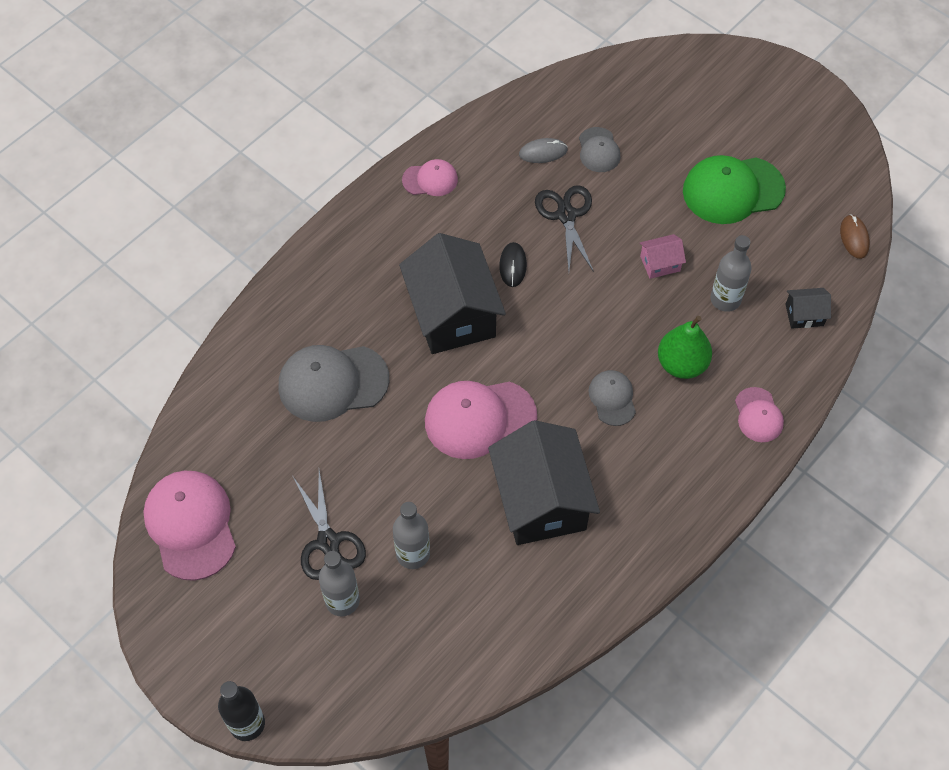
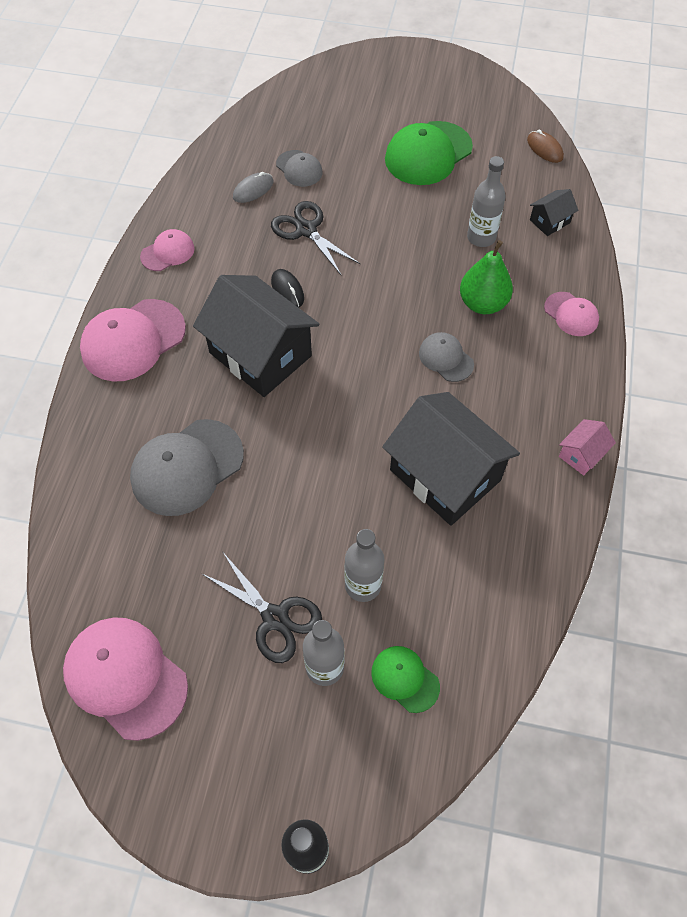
camera: 30 degrees left, 0 degrees up
(398, 644) = (405, 679): none -> green cap
(479, 419) = (344, 432): pink cap -> pink cap (133, 340)
(660, 263) = (410, 233): pink house -> pink house (581, 454)

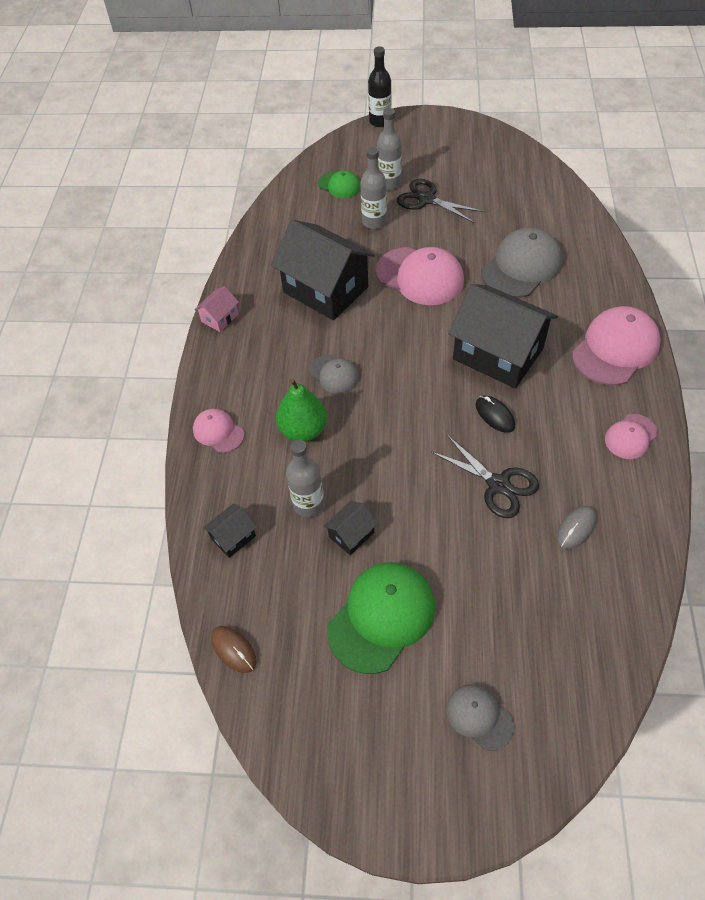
camera: 175 degrees right, 5 degrees down
(125, 677) = (507, 163): pink cap -> pink cap (420, 276)
(299, 169) = (534, 567): grey cap -> grey cap (479, 717)
(445, 210) = (351, 534): none -> black house

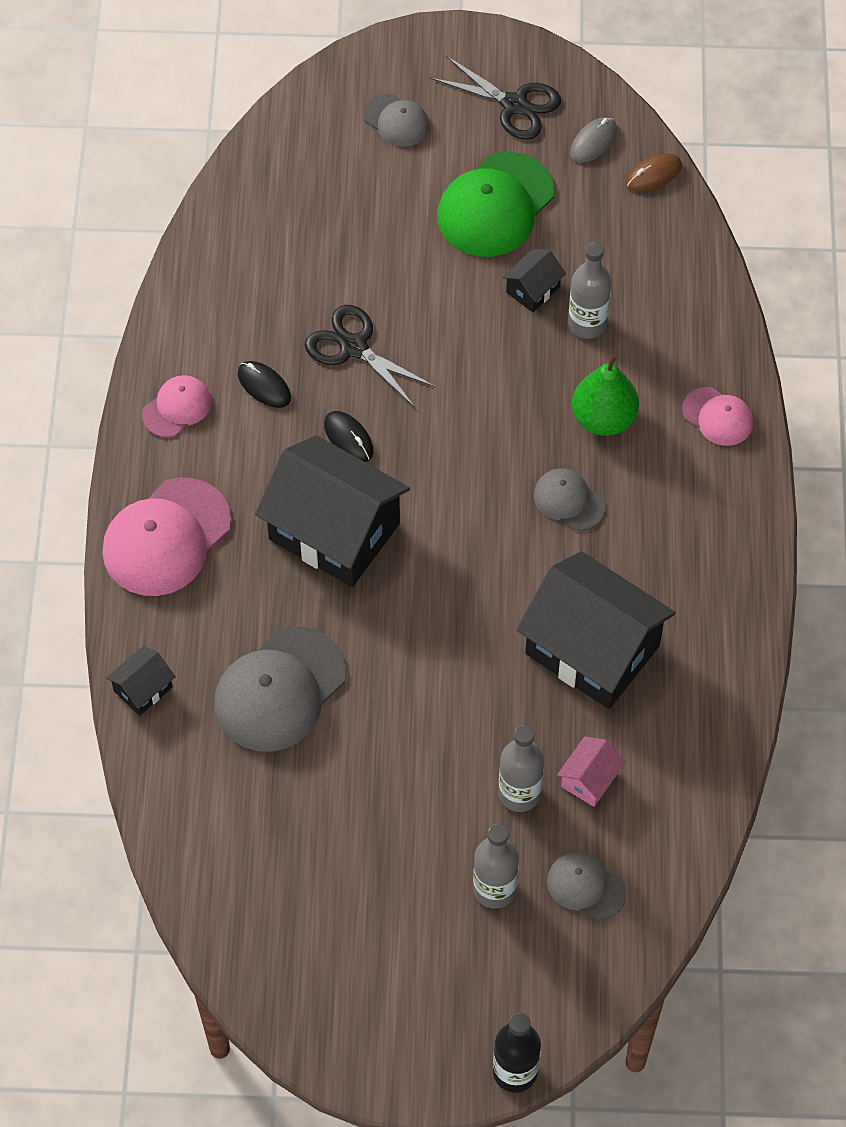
camera: 175 degrees right, 5 degrees up
(220, 318) = (751, 599): pink house -> pink house (589, 779)
(233, 537) = (674, 286): black house -> black house (143, 689)
(233, 649) = (653, 175): brown mouse -> brown mouse turned 75 degrees counterclockwise
(339, 185) = (586, 886): green cap -> grey cap
(420, 276) = (443, 673): pink cap -> none
(426, 199) = (427, 846): black scissors -> black scissors (514, 105)
(565, 453) = (264, 386): none -> black mouse
(576, 528) = (268, 297): grey mouse -> grey mouse (593, 142)

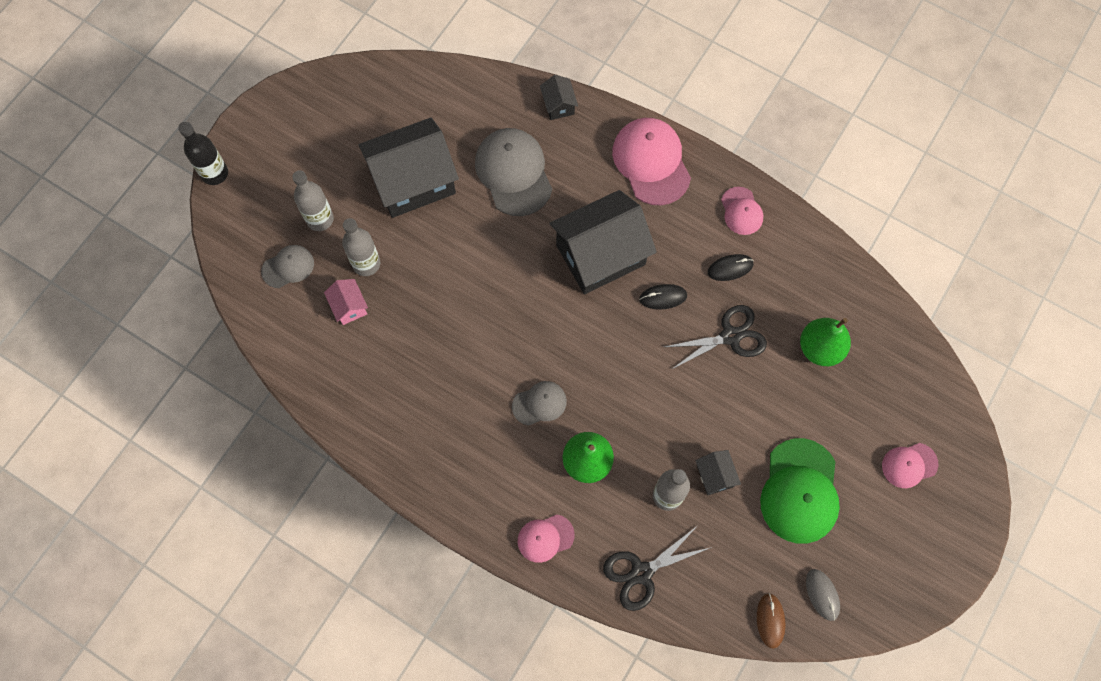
camera: 120 degrees right, 10 degrees up
(311, 254) = (820, 348): none -> green pear
(396, 121) = (909, 465): grey cap -> pink cap
(495, 205) = (799, 491): green cap -> green cap turned 150 degrees counterclockwise
(514, 105) = (884, 557): black scissors -> black scissors (641, 573)
(592, 650) = (429, 357): black house -> black house (413, 181)

